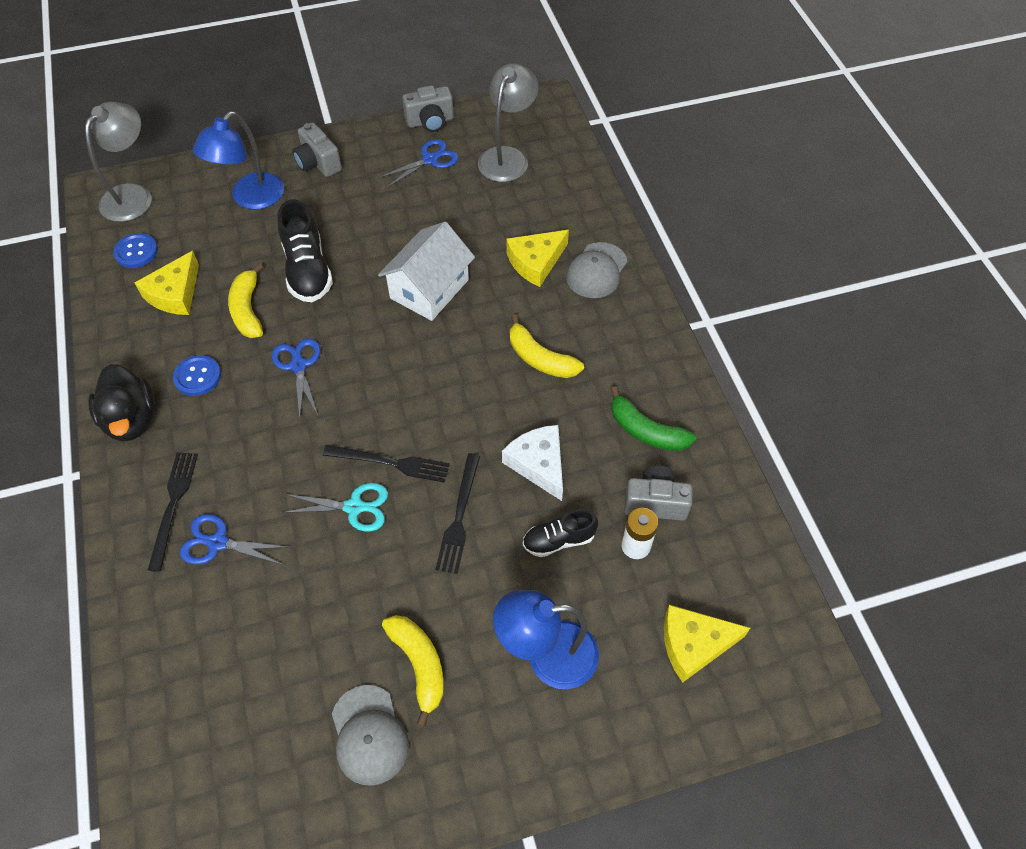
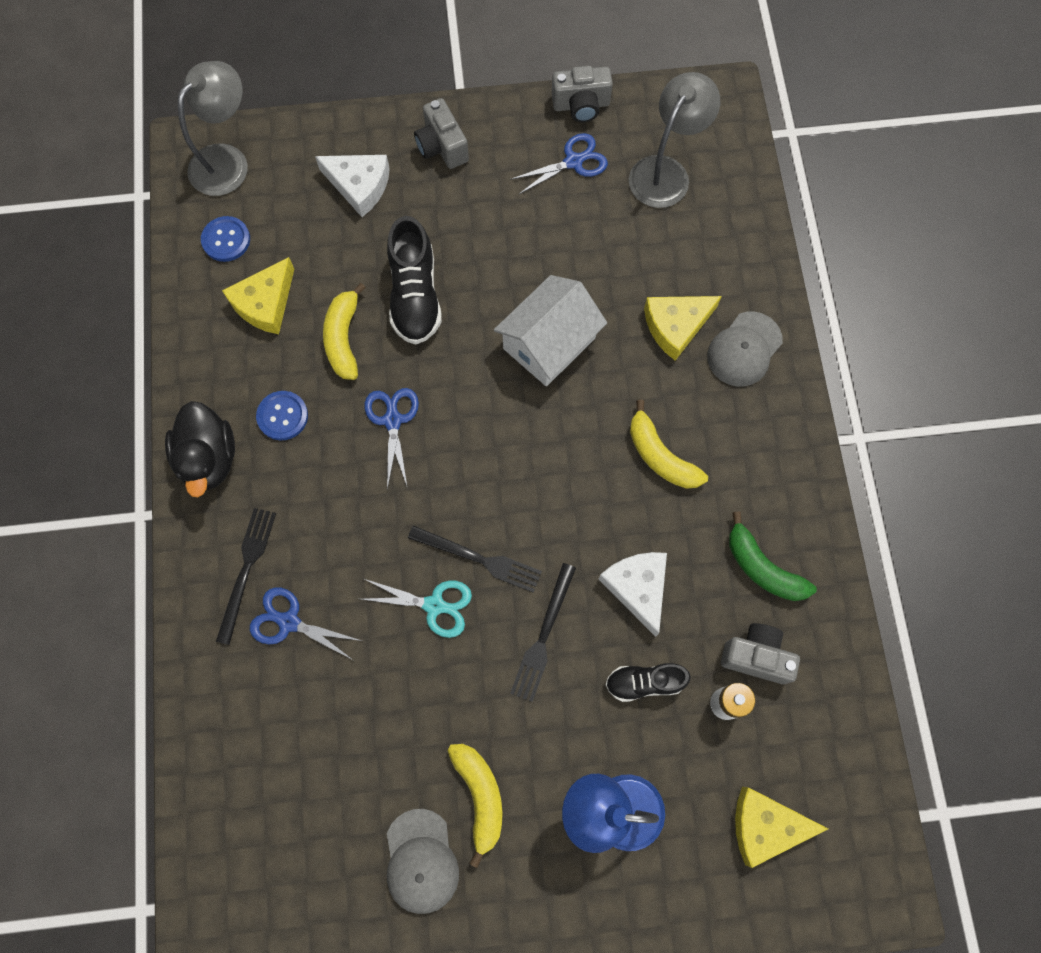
camera: 10 degrees right, 15 degrees up
(250, 198) = (359, 186): blue lamp -> white cheese

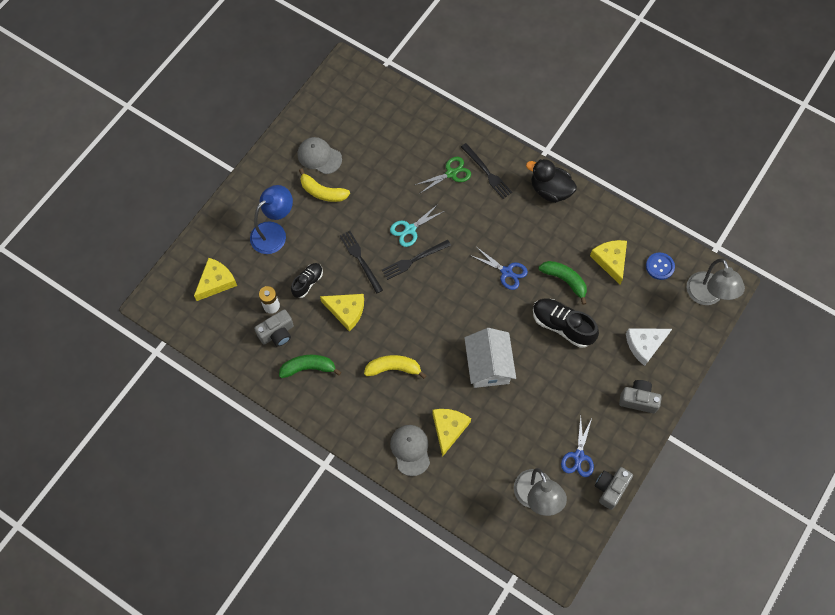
camera: 130 degrees right, 5 degrees down
(282, 416) = (546, 230): blue button -> none
(289, 622) = (451, 173): blue scissors -> green scissors
(343, 338) = (565, 280): yellow banana -> green banana
(637, 588) = (346, 311): white cheese -> yellow cheese

